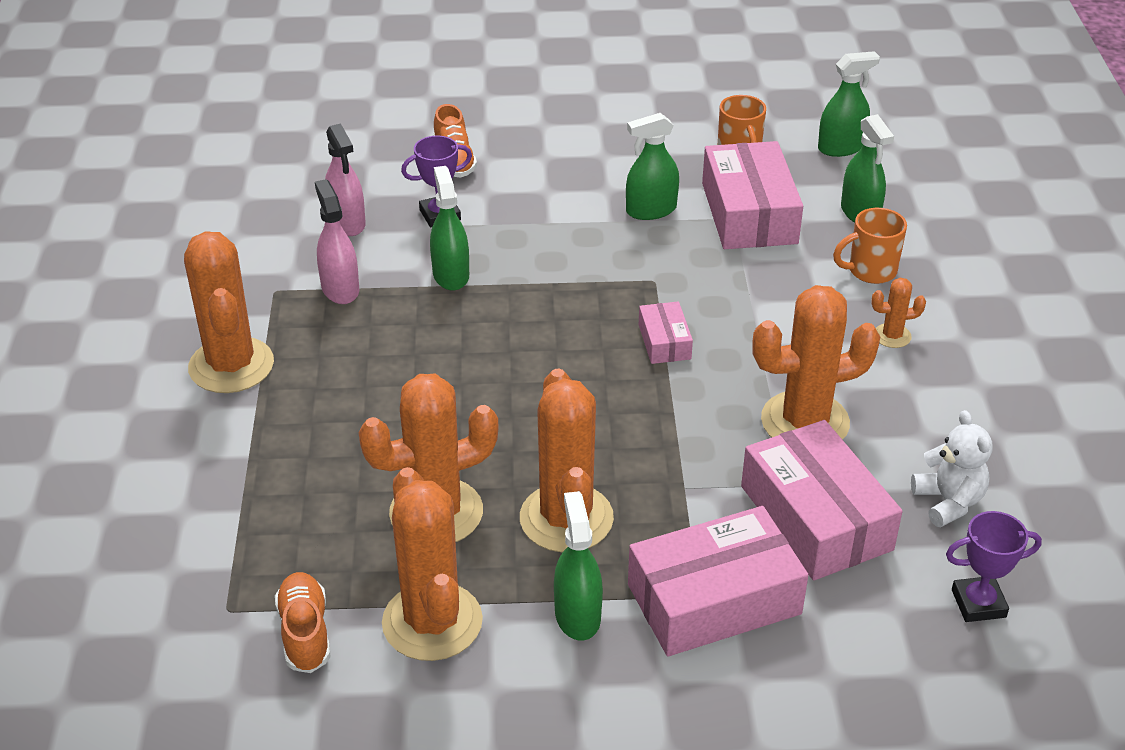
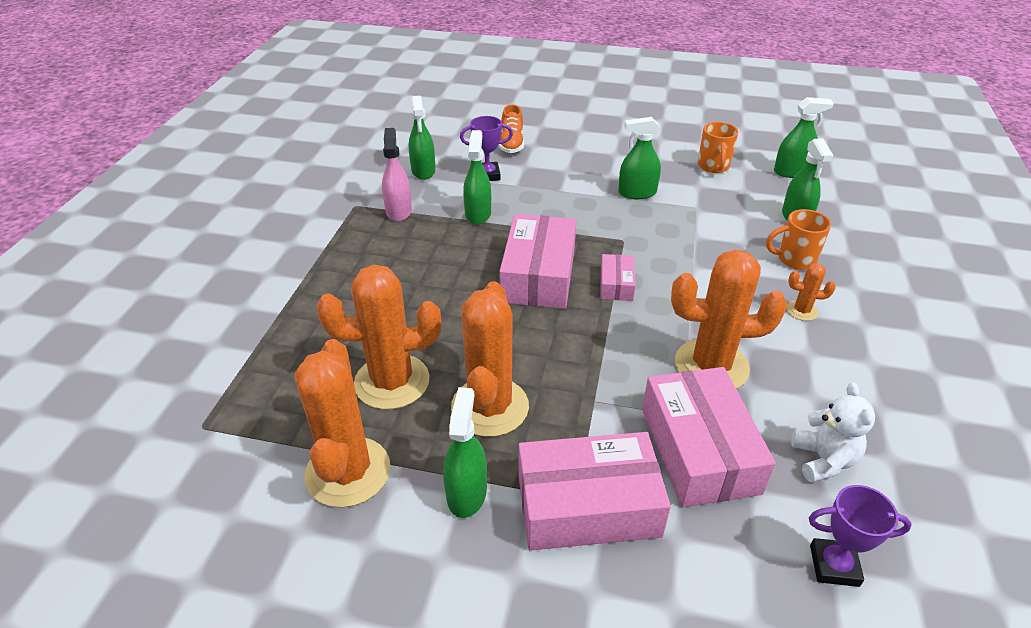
camera: 15 degrees right, 0 degrees up
(231, 365) = (301, 249): orange cactus -> none
(305, 633) = (247, 459): orange shoe -> none
(347, 222) = (423, 171): pink spray bottle -> green spray bottle
(749, 213) = (709, 205): pink box -> pink box (538, 275)

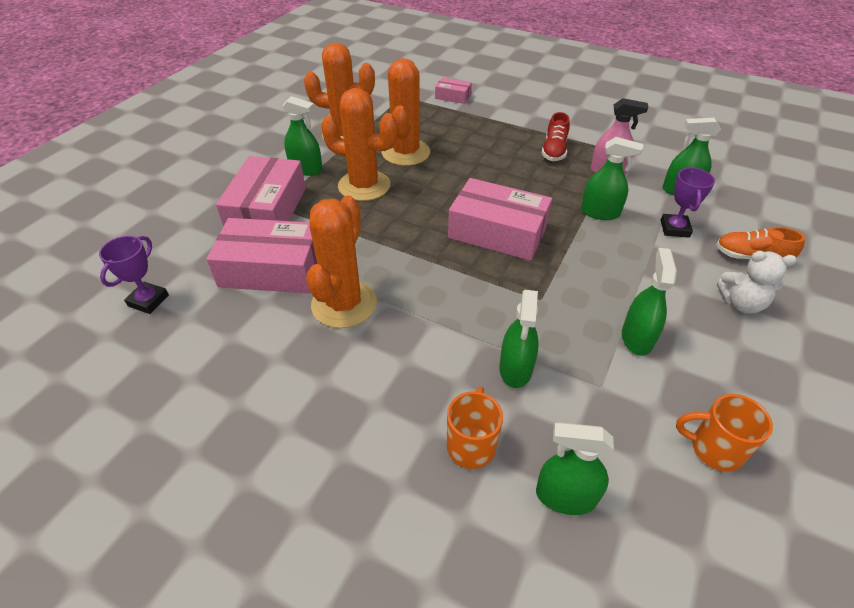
camera: 105 degrees right, 5 degrees up
(362, 249) = (554, 151): none -> red shoe
(616, 284) = (470, 275): pink box -> pink box (453, 96)
(791, 172) = (705, 563): green spray bottle -> green spray bottle (515, 369)
(802, 311) = (382, 405): orange cactus -> none
(823, 460) = (218, 334): white teddy bear -> white teddy bear (741, 303)

